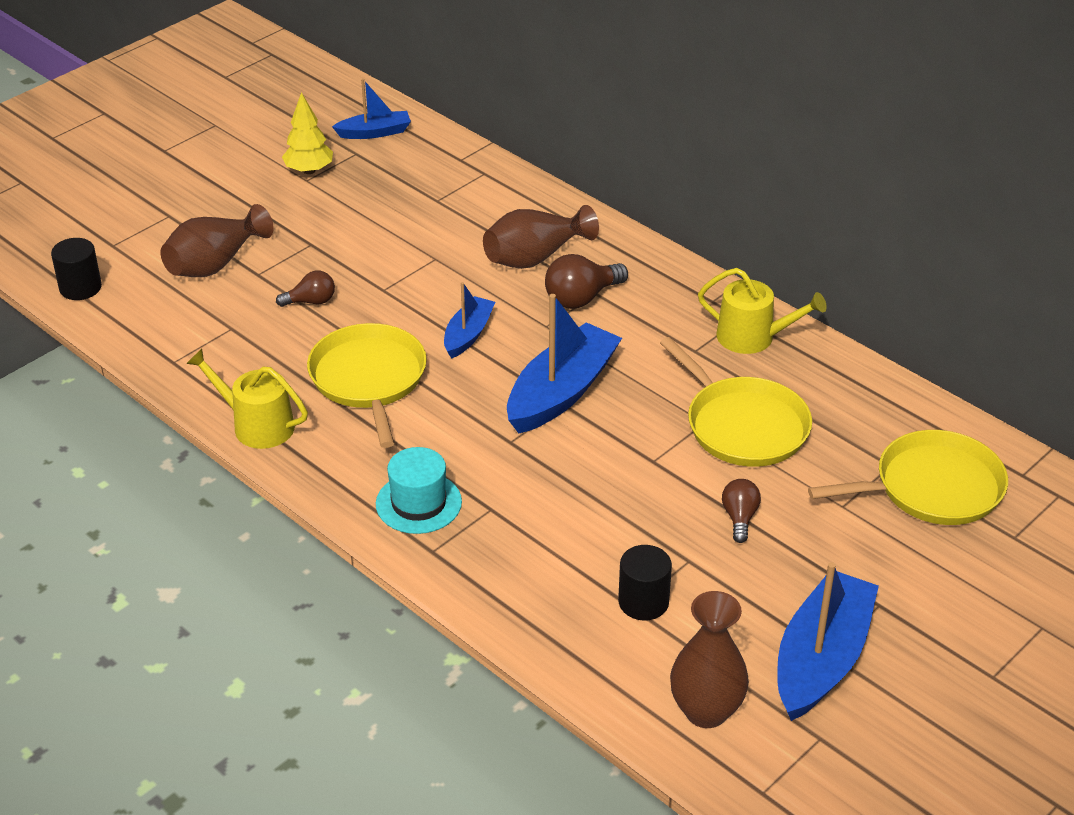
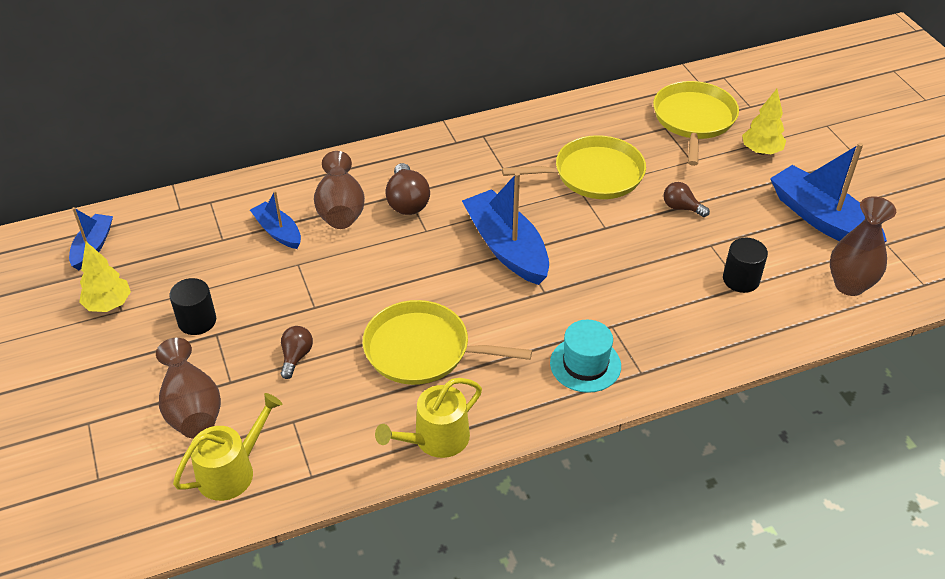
camera: 65 degrees left, 5 degrees up
(80, 288) = (146, 522): black cylinder -> black cylinder (197, 321)
(468, 334) = (407, 275): blue boat -> blue boat (278, 232)
(752, 337) = (507, 138): yellow watering can -> yellow watering can (231, 471)
(919, 569) = (761, 151): none -> yellow tree

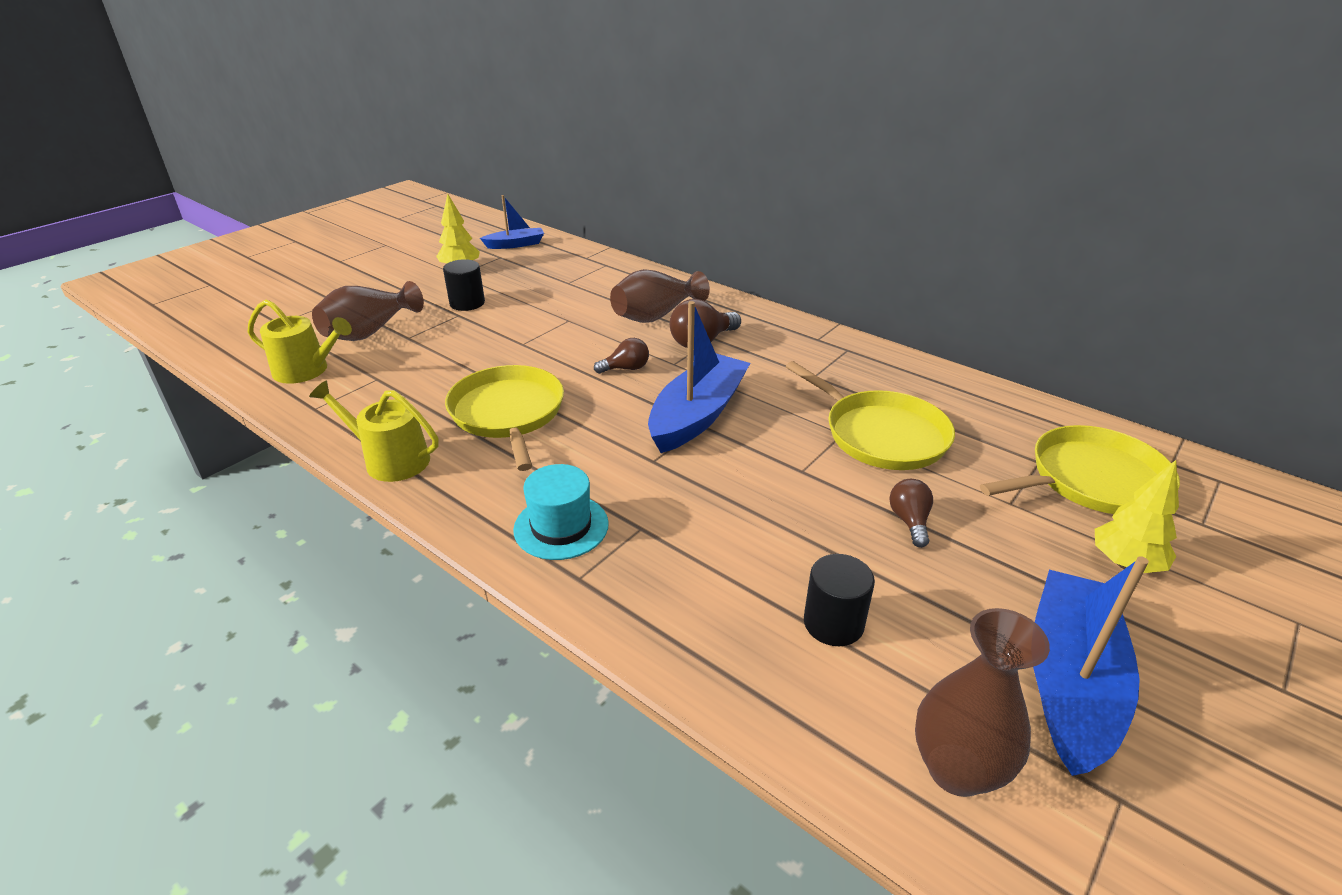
camera: 60 degrees right, 10 degrees down
(278, 232) = (599, 300): blue boat -> none
(296, 357) = (455, 355): brown light bulb -> brown light bulb (626, 368)

